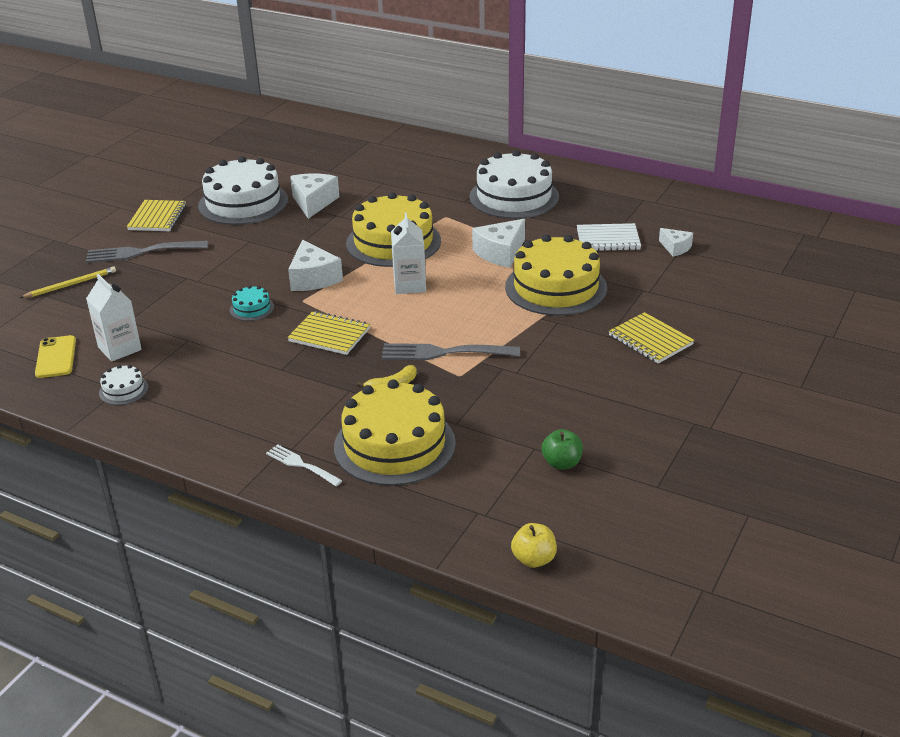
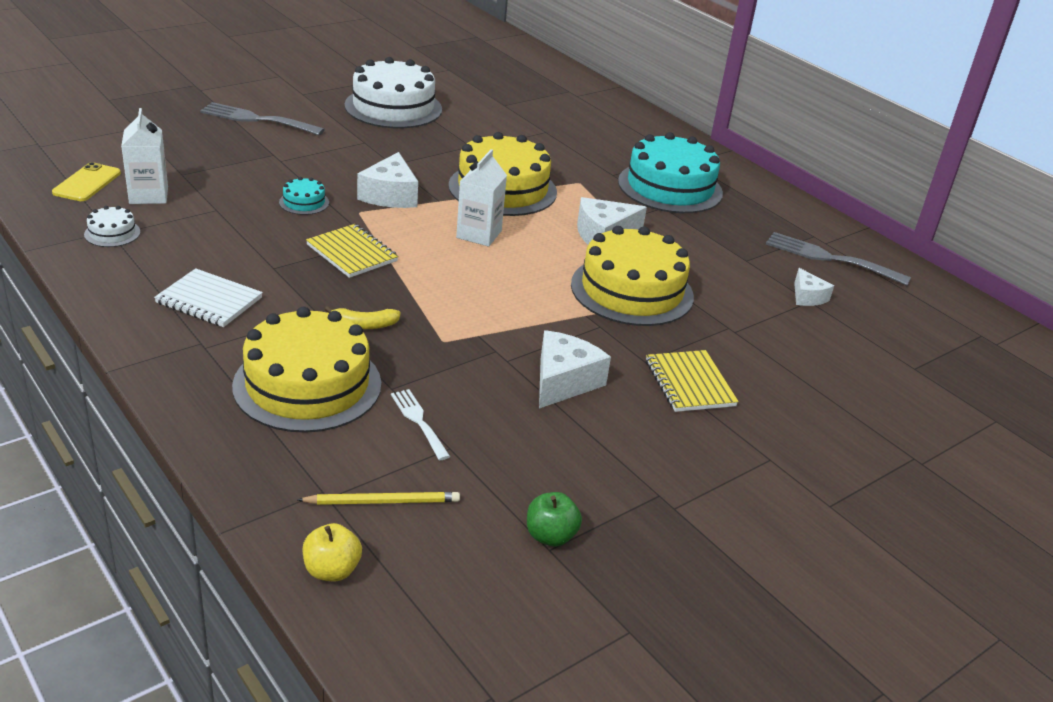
camera: 20 degrees right, 0 degrees up
(71, 285) = (167, 126): yellow pencil -> yellow pencil (383, 501)
(157, 217) = (303, 95): yellow notebook -> none
(301, 465) = (197, 367): white fork -> white fork (419, 421)
(313, 202) = (460, 128): white cheese -> white cheese (563, 381)
(444, 353) = (449, 312): grey fork -> grey fork (830, 258)
(514, 197) = (670, 187): white cake -> turquoise cake
(561, 463) = (464, 476): green apple -> green apple (550, 536)
(608, 239) = (736, 262): white notebook -> white notebook (209, 300)

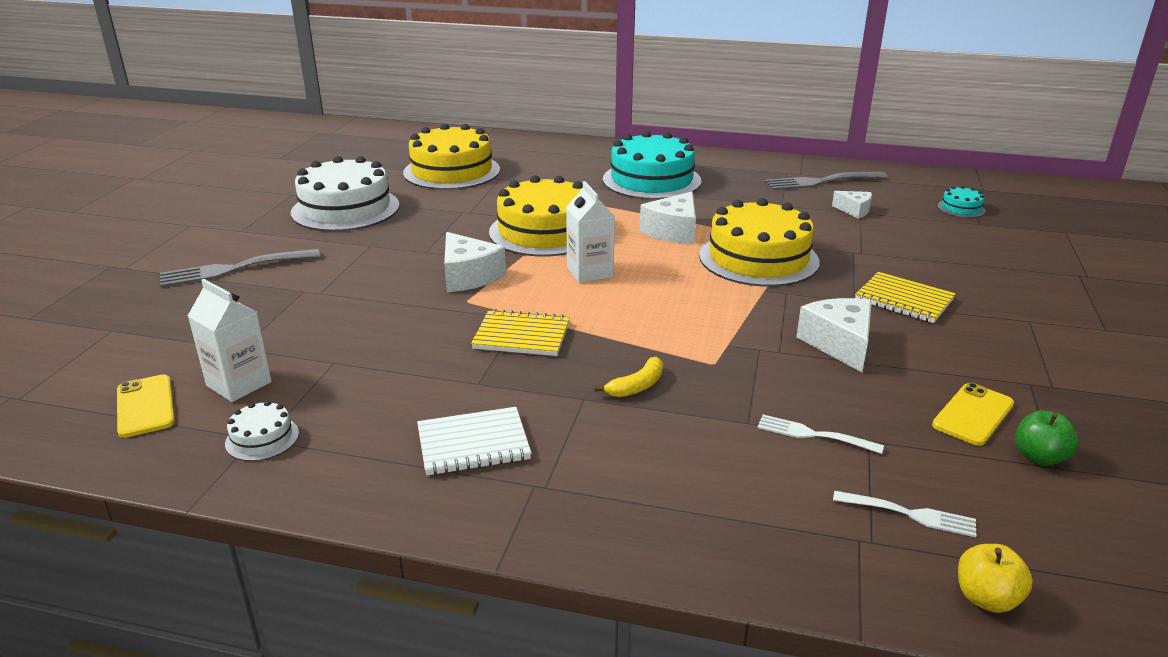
camera: 35 degrees left, 5 degrees down
(304, 202) = (405, 316): turquoise cake -> turquoise cake (961, 208)
(307, 385) = (686, 461): yellow cake -> yellow cake (452, 171)
(383, 501) = (910, 514): yellow pencil -> white fork
(562, 483) = (973, 414): none -> yellow phone

